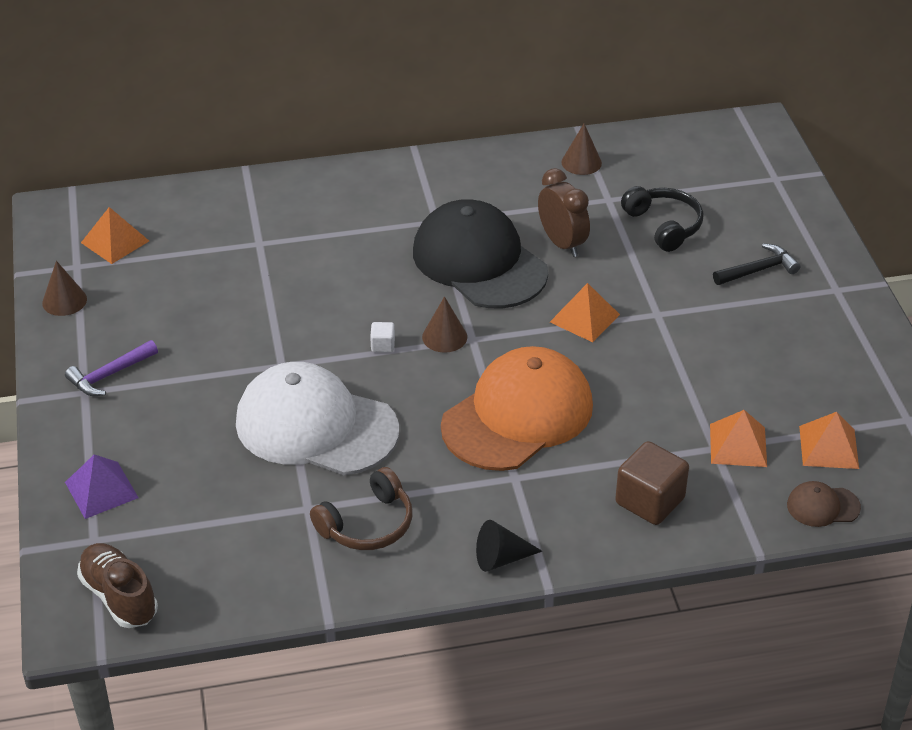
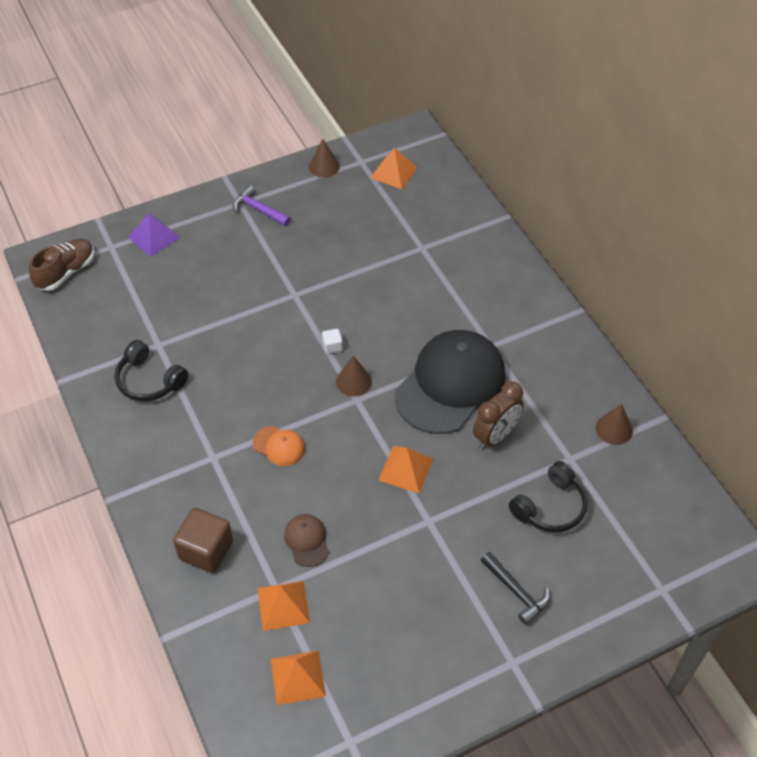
camera: 75 degrees right, 10 degrees up
(316, 426) = (237, 329): white cap -> none
(367, 524) = (149, 380): brown headphones -> black headphones
(501, 558) = (130, 465): black cone -> none
(518, 415) = (279, 446): orange cap -> orange cap, size x0.41
(822, 506) = (225, 679): brown cap -> brown cap (307, 541)

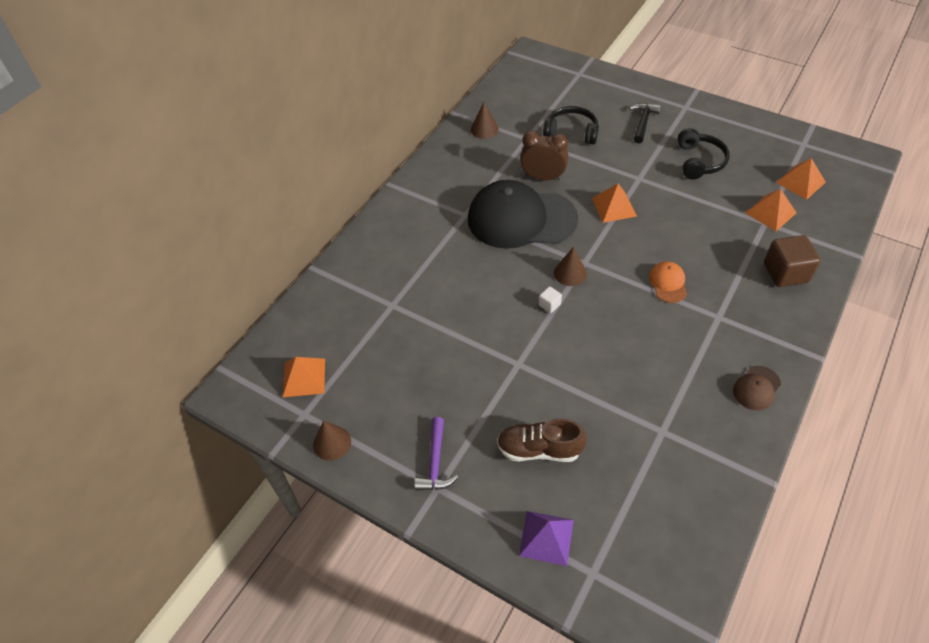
camera: 120 degrees left, 0 degrees up
(66, 272) = (662, 591): brown shoe -> brown shoe (539, 449)
(149, 380) = (702, 410): black headphones -> black headphones (699, 161)
(307, 541) = (718, 226): brown cap -> brown cap (756, 388)

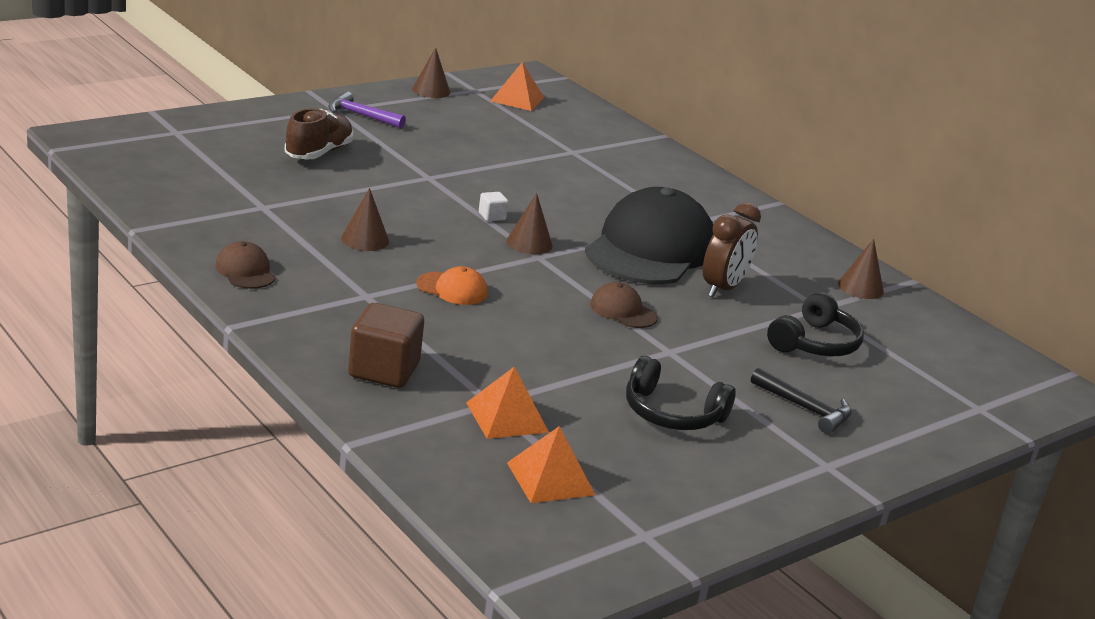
camera: 105 degrees right, 25 degrees down
(546, 537) = (231, 128): purple pyramid -> none
(614, 207) = (623, 311): orange pyramid -> brown cap
(650, 351) = (365, 239): none -> brown cone

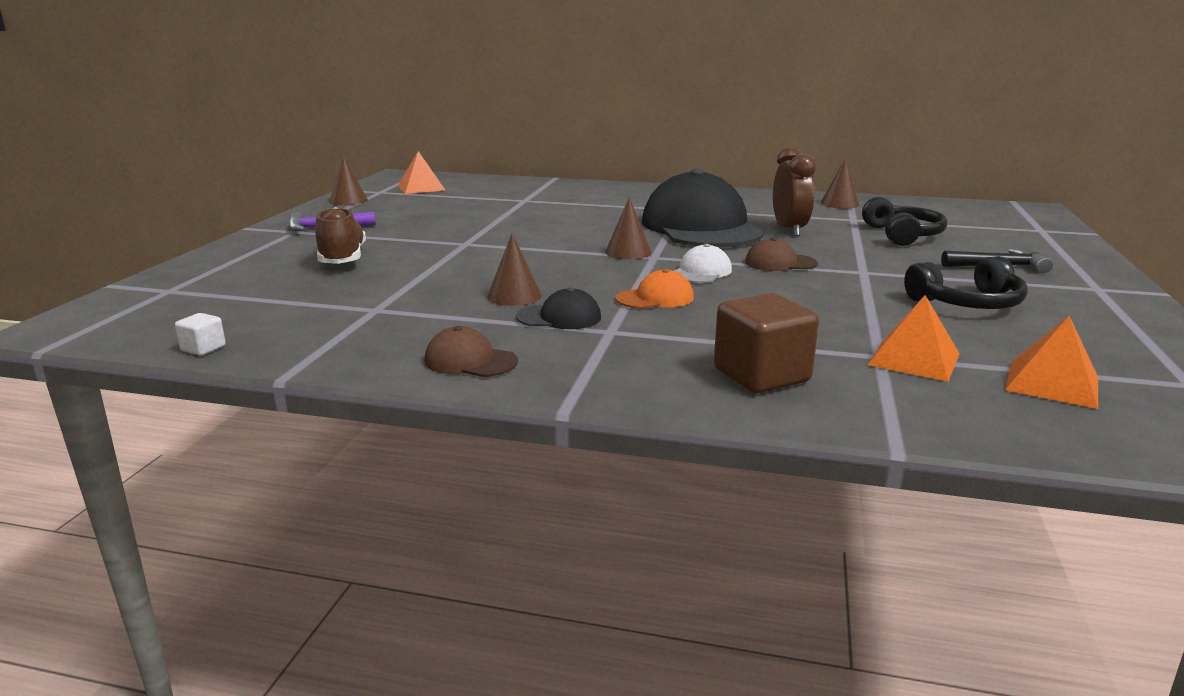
camera: 35 degrees left, 5 degrees down
(357, 270) = (559, 317): none -> black cap
(492, 216) = (565, 248): white cube -> white cube (203, 348)
(539, 287) = (701, 272): none -> white cap

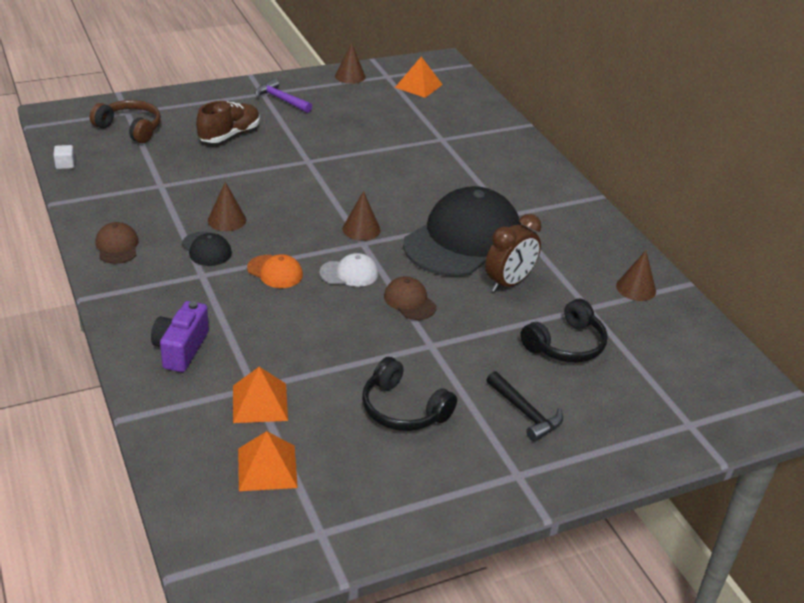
camera: 50 degrees right, 15 degrees up
(210, 296) = (130, 128): none -> brown headphones
(761, 375) = (181, 349): brown cube -> purple camera

